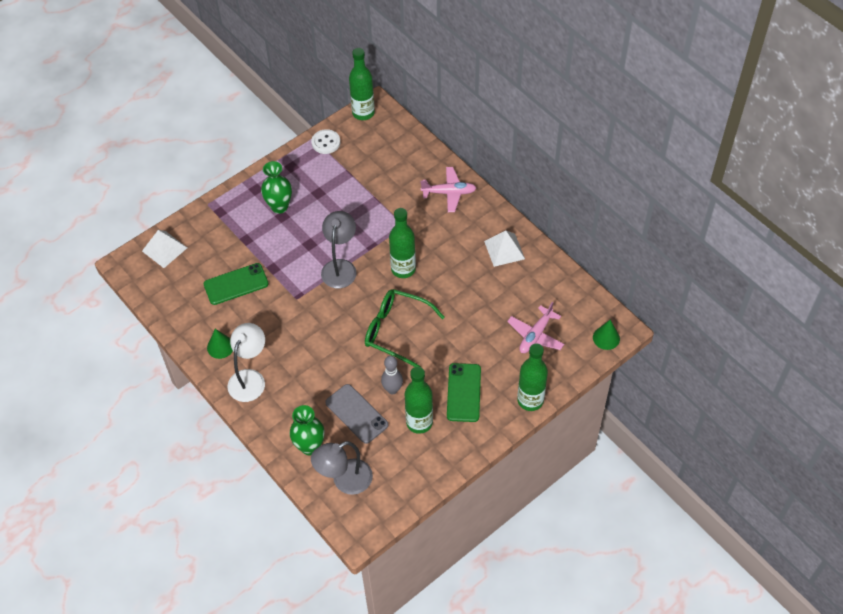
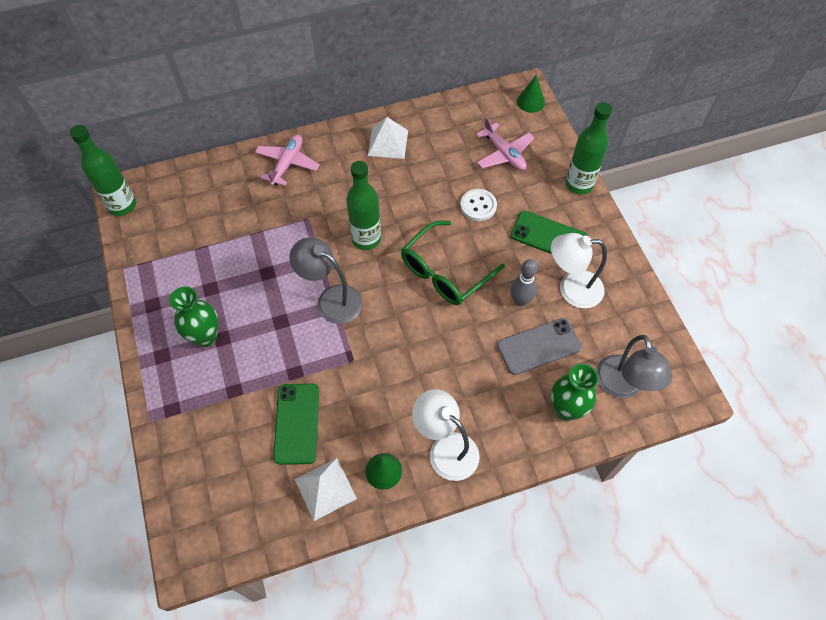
camera: 70 degrees left, 5 degrees up
(164, 249) = (192, 499): white pyramid -> white pyramid (325, 488)
(326, 142) = (140, 257): white button -> white button (478, 206)
(419, 422) = (571, 289): green bottle -> white lamp

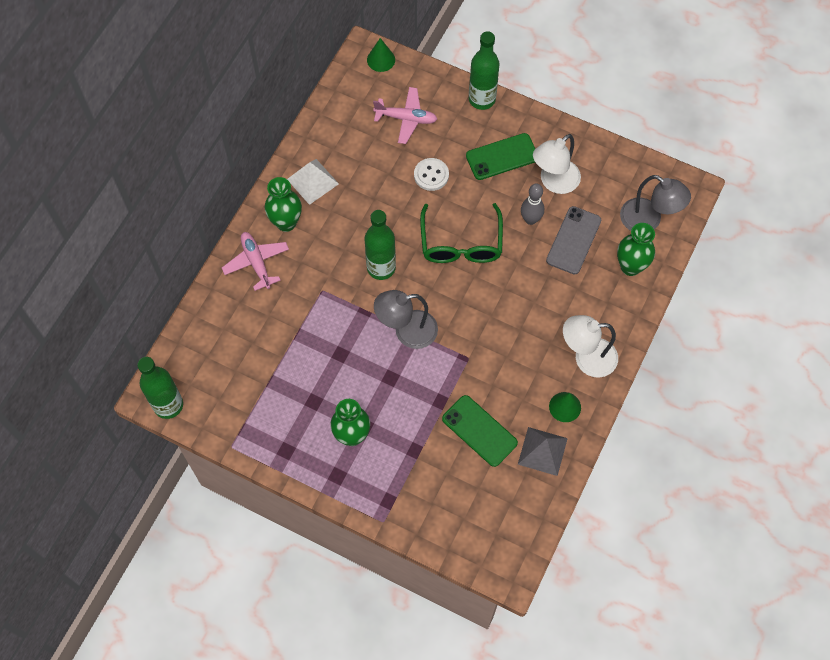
camera: 45 degrees left, 5 degrees up
(325, 488) = (542, 451): white pyramid -> grey pyramid
(338, 154) = (286, 222): none -> green vase

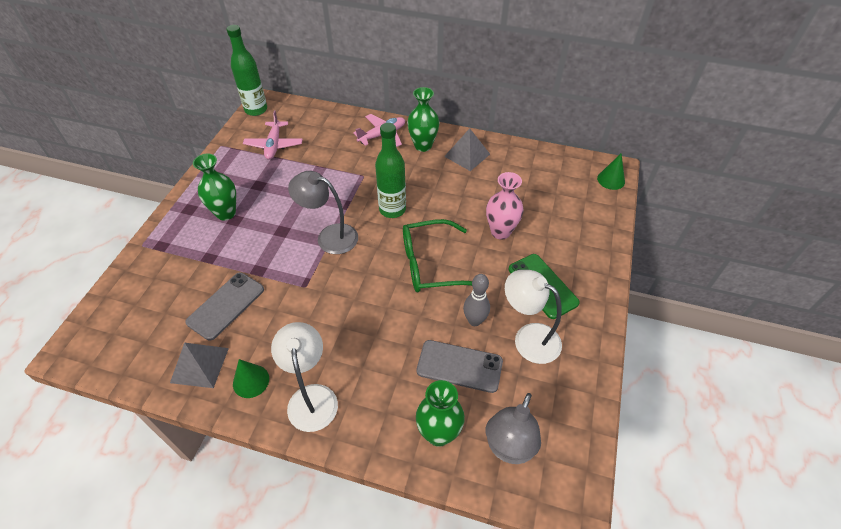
camera: 80 degrees right, 15 degrees down
(312, 181) = (467, 155): white pyramid -> grey pyramid
(406, 118) = (555, 205): pink plane -> pink plane (274, 145)
(407, 331) = (329, 236): grey lamp -> grey lamp turned 45 degrees counterclockwise
(431, 175) = (500, 232): white button -> pink vase
(479, 431) = (226, 305): green phone -> grey phone
(482, 99) = (604, 260): green bottle -> none

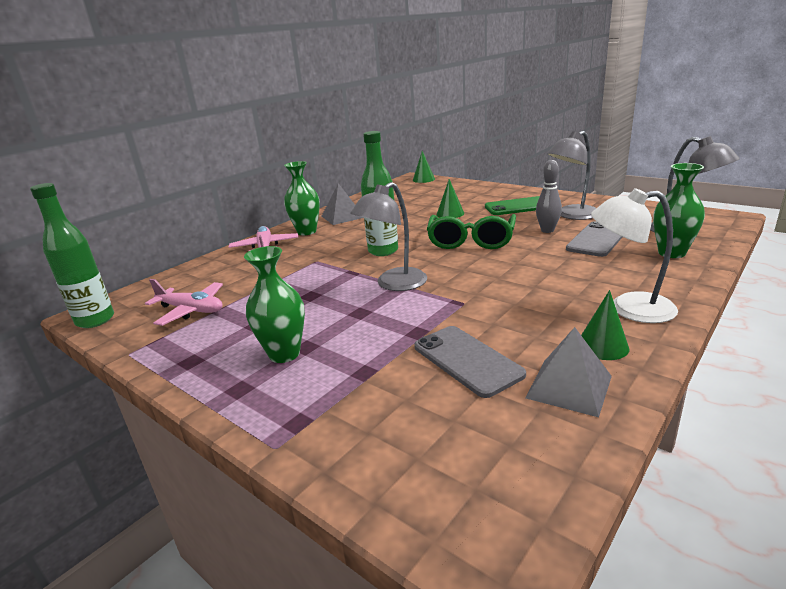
camera: 65 degrees left, 25 degrees down
(500, 232) = (450, 213): pink vase -> green cone
(528, 337) = (571, 215): white lamp -> grey lamp

